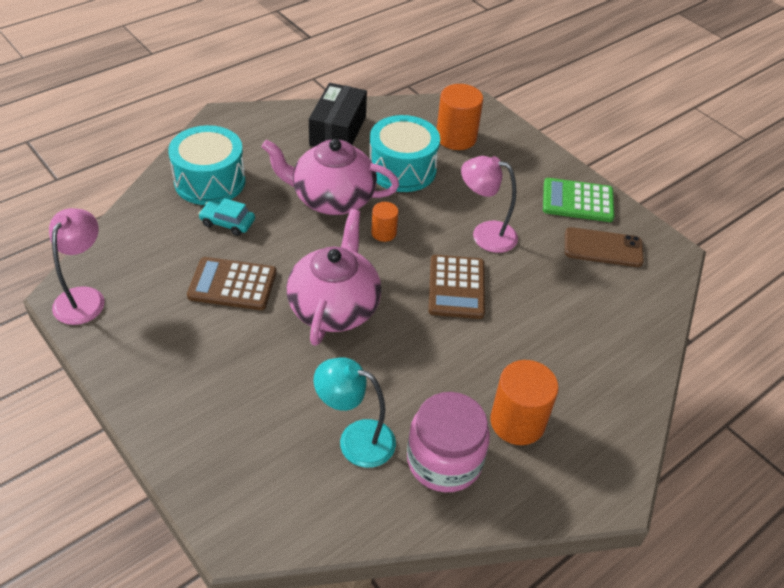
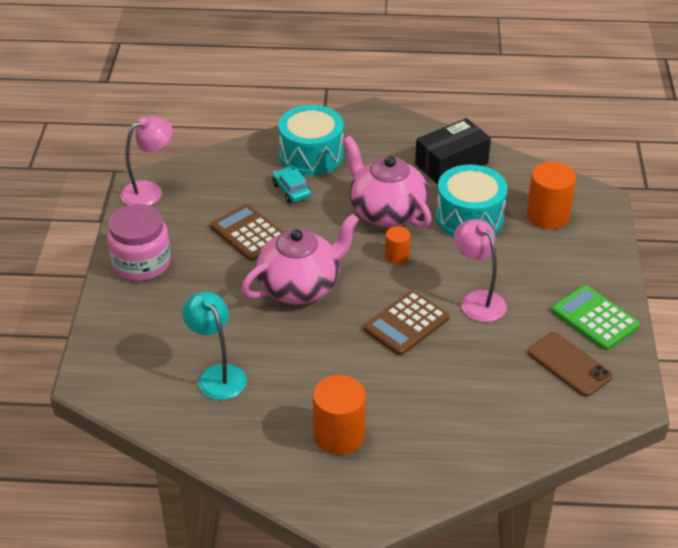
camera: 45 degrees right, 5 degrees down
(444, 460) = (259, 424): pink jar -> pink jar (141, 263)

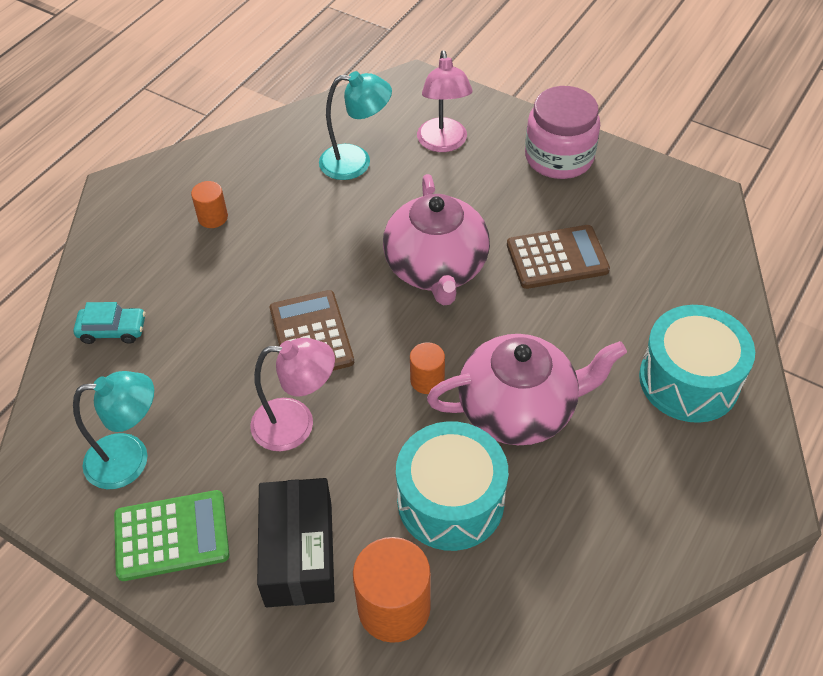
camera: 120 degrees right, 10 degrees up
(149, 191) = (687, 199): pink lamp -> pink lamp (443, 143)
(291, 190) = (619, 328): turquoise car -> turquoise car (112, 330)
(339, 435) = (213, 217): orange cylinder -> orange cylinder, size x0.55
(451, 164) = (584, 545): black box -> black box (299, 554)
(569, 364) = (130, 459): brown phone -> turquoise lamp

